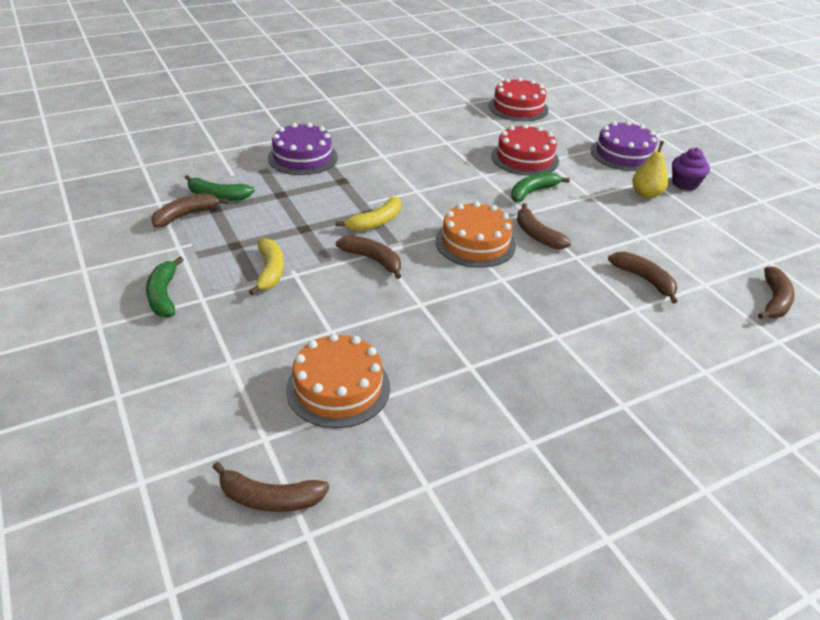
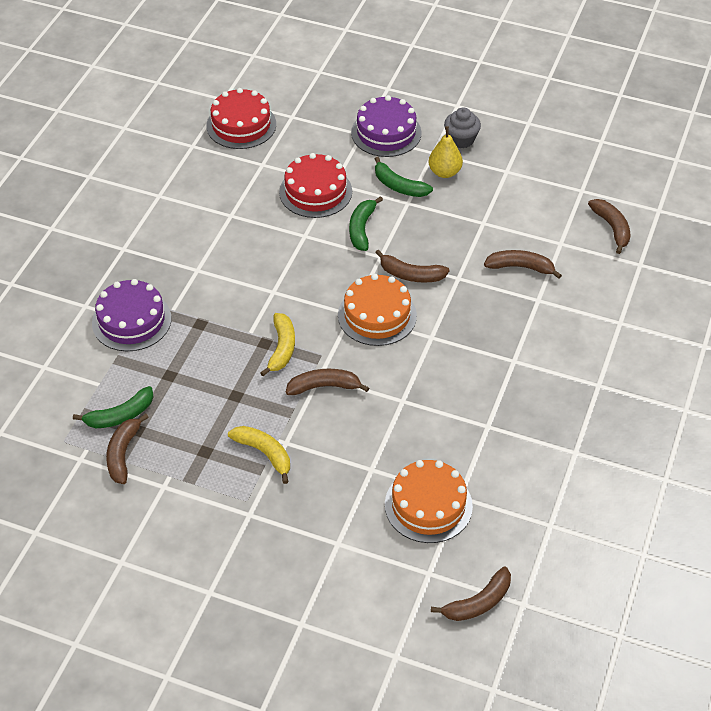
camera: 40 degrees left, 10 degrees up
(164, 295) = (217, 533): green banana -> green banana (399, 186)
(685, 184) = (461, 140): purple cupcake -> grey cupcake

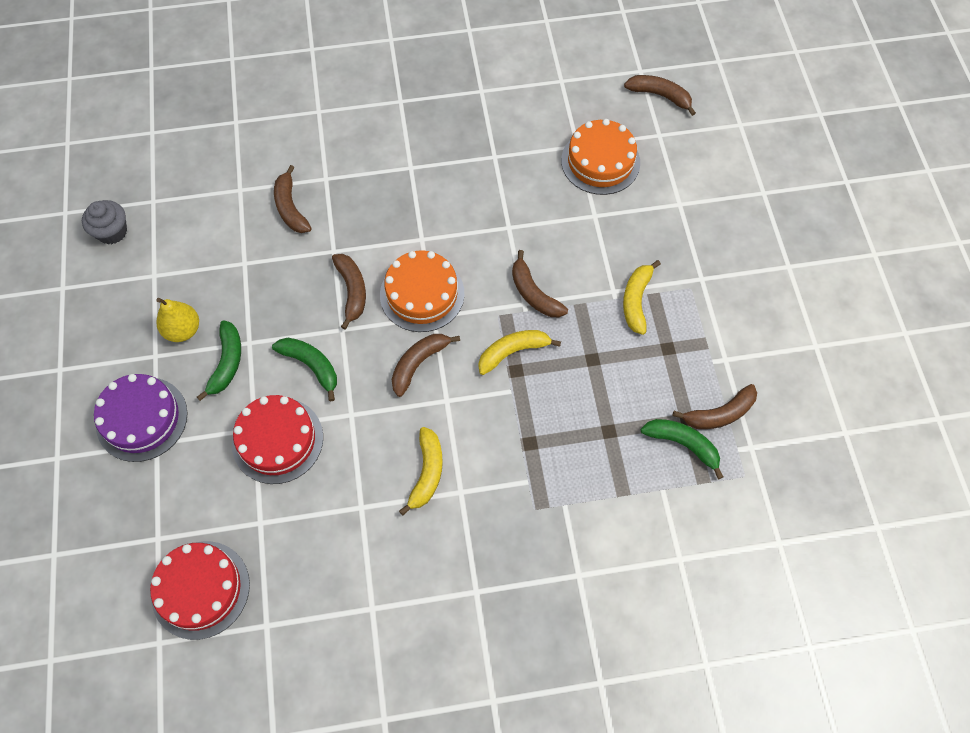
camera: 120 degrees left, 15 degrees up
(131, 320) = (567, 512): purple cake -> none
(226, 258) = (427, 473): none -> yellow banana
(361, 229) = (311, 366): green banana -> green banana turned 120 degrees counterclockwise
(461, 140) = (120, 338): grey cupcake -> grey cupcake (112, 232)
(612, 228) = (196, 158): brown banana -> brown banana (418, 363)

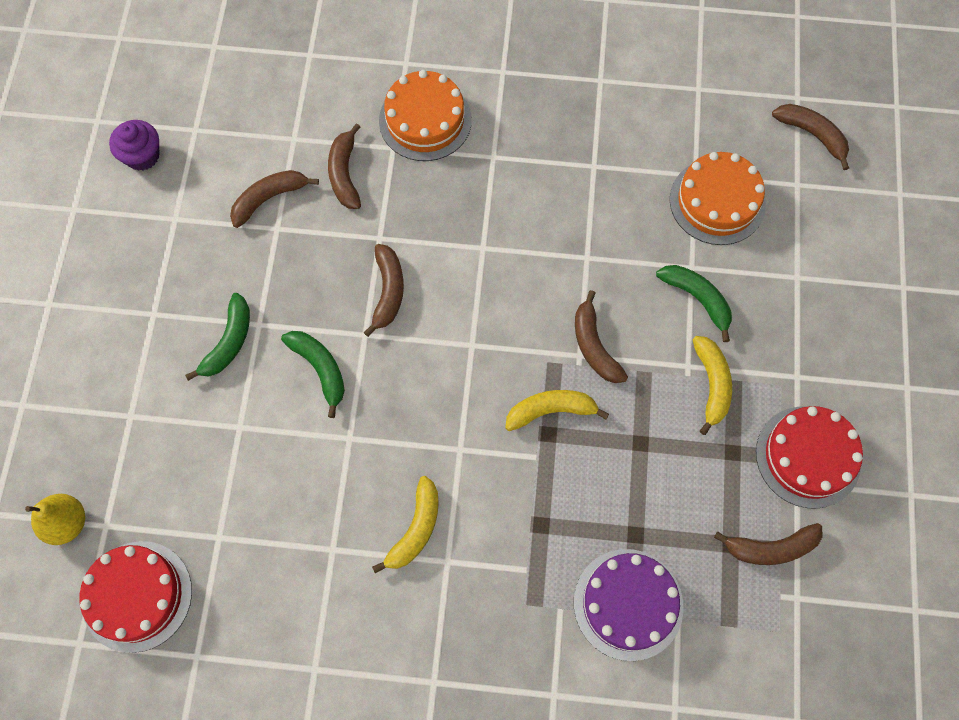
camera: 15 degrees right, 5 degrees up
(112, 232) = (142, 156): grey cupcake -> purple cupcake
(142, 419) = (122, 384): purple cake -> purple cake (628, 604)
(183, 330) = (191, 291): yellow pear -> yellow pear (67, 523)
(277, 440) = (261, 447): red cake -> red cake (808, 456)
(418, 363) = (440, 397): brown banana -> brown banana (269, 198)
(422, 294) = (466, 315): orange cake -> orange cake (425, 120)
(636, 300) = (711, 384): yellow banana -> yellow banana turned 150 degrees clockwise
(683, 444) = (717, 573): green banana -> green banana (697, 299)

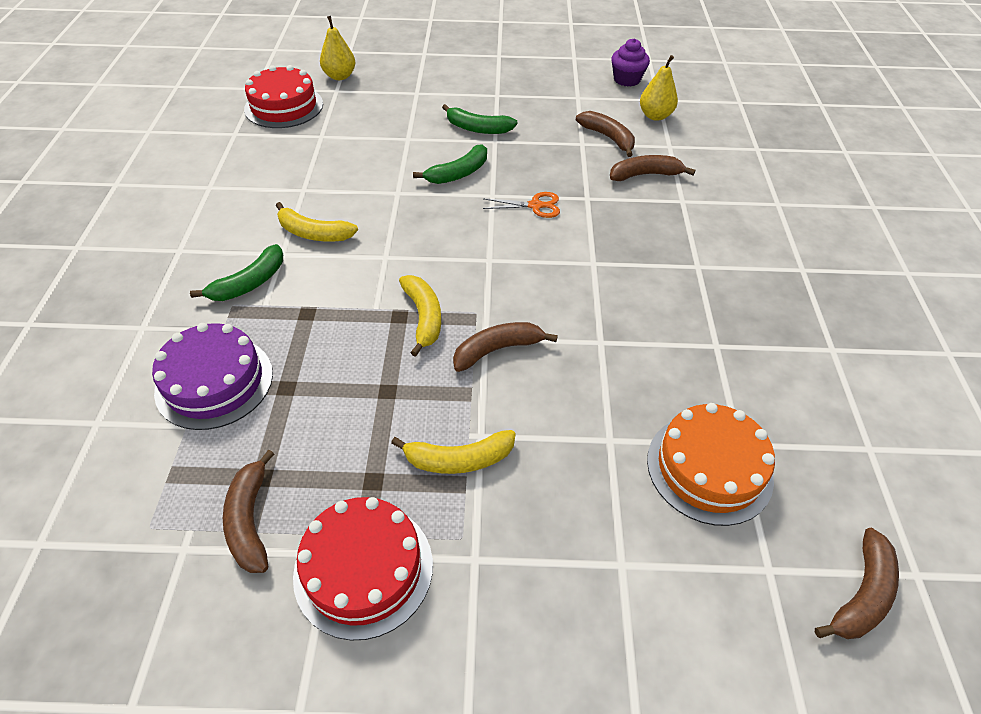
camera: 85 degrees right, 20 degrees down
(230, 140) = (655, 116): none -> yellow pear
(388, 291) = (535, 206): brown banana -> orange scissors
(425, 120) = (720, 219): orange cake -> none
(697, 299) = (568, 445): green banana -> green banana (249, 283)

